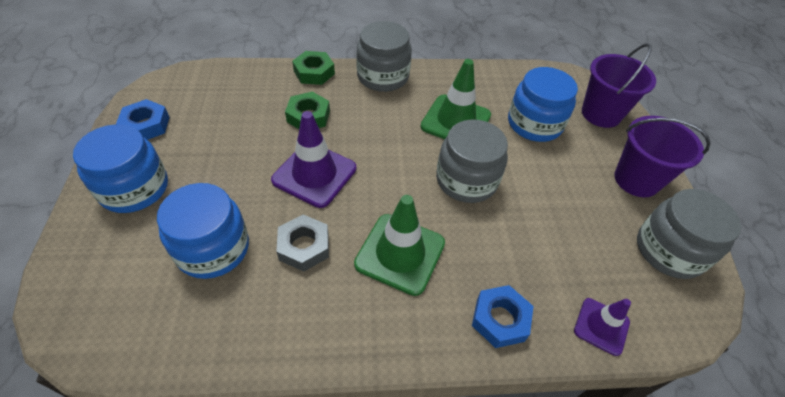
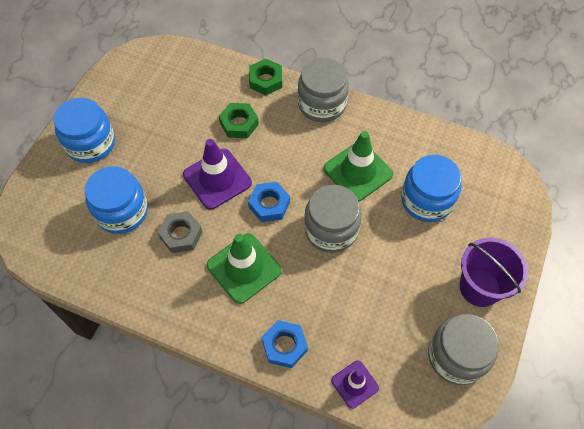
camera: 30 degrees right, 10 degrees up
(146, 125) = (117, 90): blue nut -> blue nut (269, 204)
(601, 114) = (499, 213): purple bucket -> none

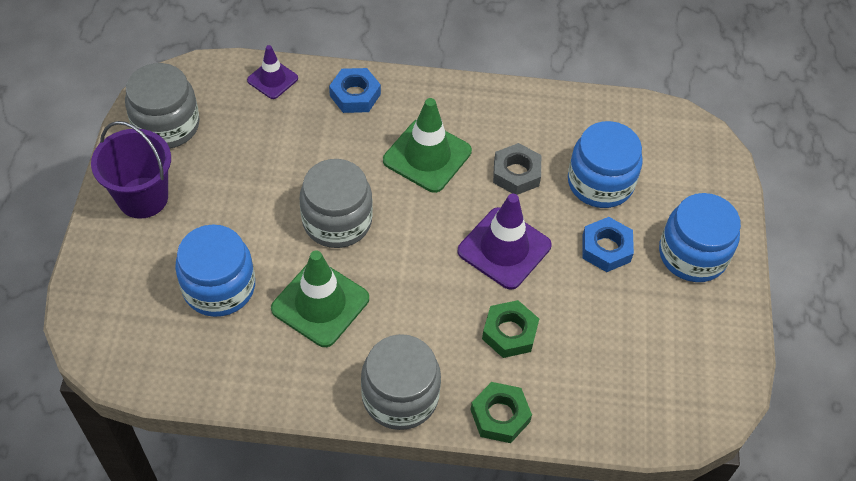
camera: 160 degrees right, 5 degrees down
(269, 204) = (424, 232): blue nut -> blue nut (606, 248)

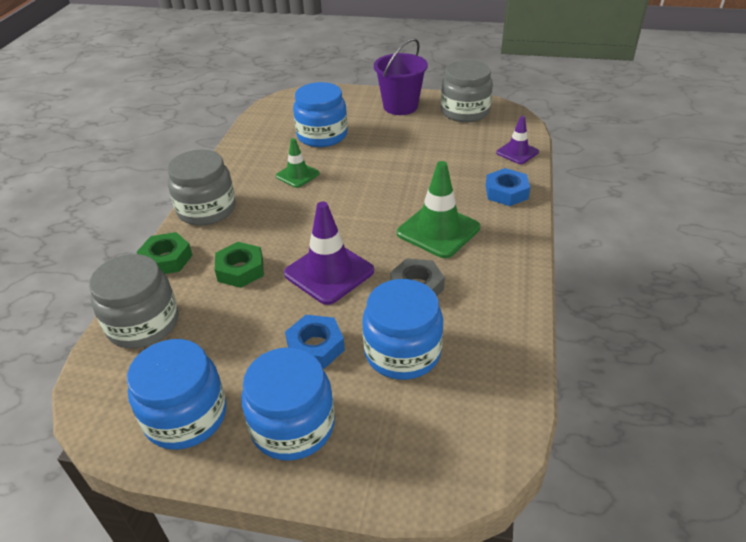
camera: 100 degrees right, 15 degrees down
(320, 303) = (297, 175): green traffic cone -> green traffic cone, size x0.59
(337, 221) = (371, 182): grey jar -> grey jar (143, 324)
(702, 336) = (186, 416): none -> blue jar

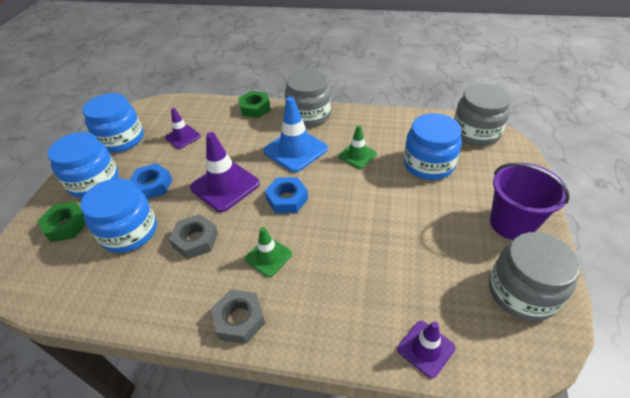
camera: 90 degrees right, 5 degrees up
(143, 324) = (198, 111): grey jar -> grey jar (475, 132)
(209, 331) = (183, 137): none -> purple traffic cone
(240, 270) = (237, 141): green nut -> green nut (66, 225)
(275, 218) = (295, 150): none -> blue traffic cone
(438, 230) = (268, 256): green traffic cone -> green traffic cone, size x0.59
(506, 192) = (333, 325): blue nut -> blue nut (287, 199)
(511, 244) = (239, 319): none -> grey nut

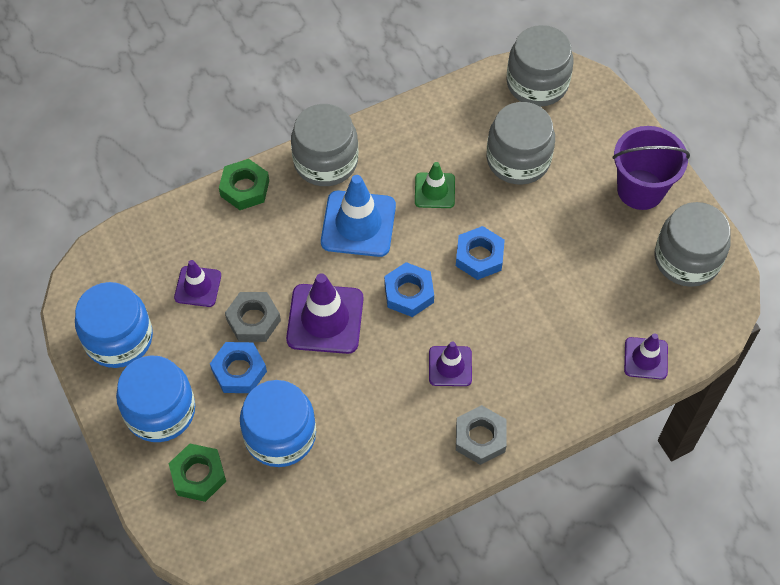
camera: 40 degrees left, 15 degrees up
(195, 240) = (360, 397): grey nut -> grey nut (253, 320)
(268, 256) = (450, 366): green traffic cone -> purple traffic cone
(352, 203) = (479, 256): none -> blue nut
(428, 164) = (518, 159): blue jar -> grey jar

